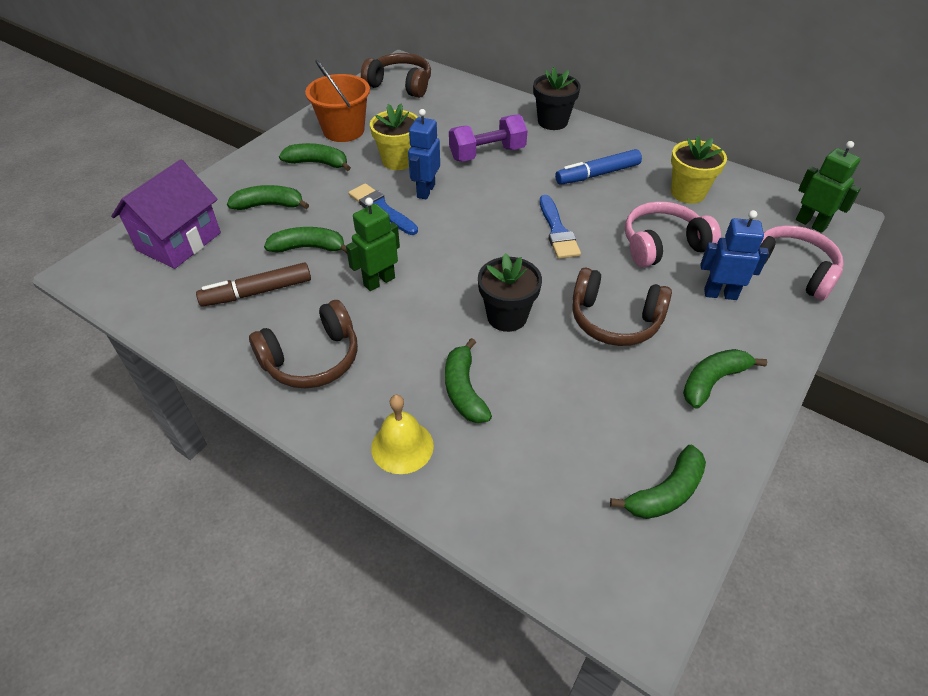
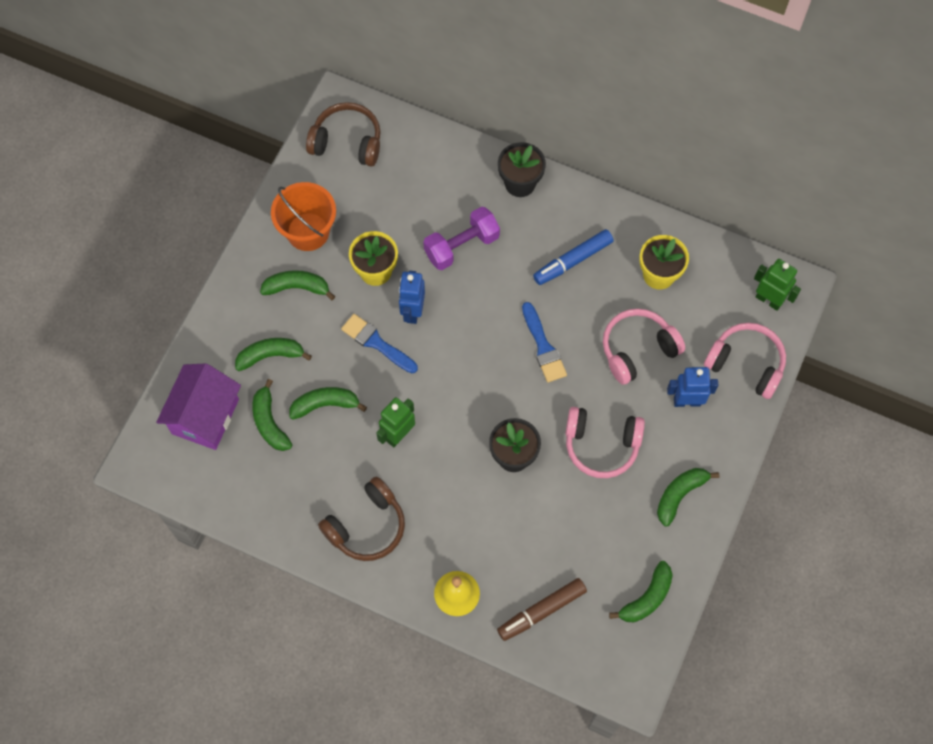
camera: 10 degrees left, 20 degrees up
(257, 292) = (297, 464): brown marker -> brown marker (541, 611)
(464, 390) = (492, 536): green banana -> green banana (269, 422)
(614, 320) = (601, 445): brown headphones -> pink headphones

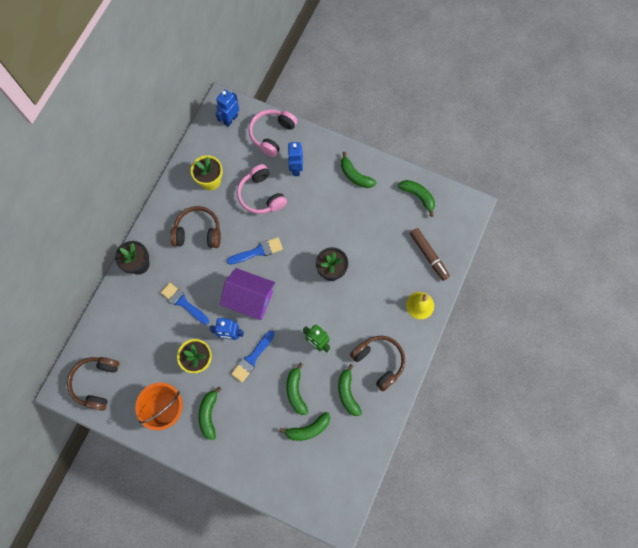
camera: 90 degrees left, 5 degrees up
(205, 416) = (303, 475): purple house -> purple house (250, 299)
(270, 355) = (259, 431): green banana -> green banana (347, 393)
(461, 246) = (183, 302): purple dumbbell -> blue brush
(572, 261) = (198, 232): blue marker -> brown headphones
(601, 445) = (324, 218): pink headphones -> none
(769, 300) = (230, 119): green robot -> blue robot

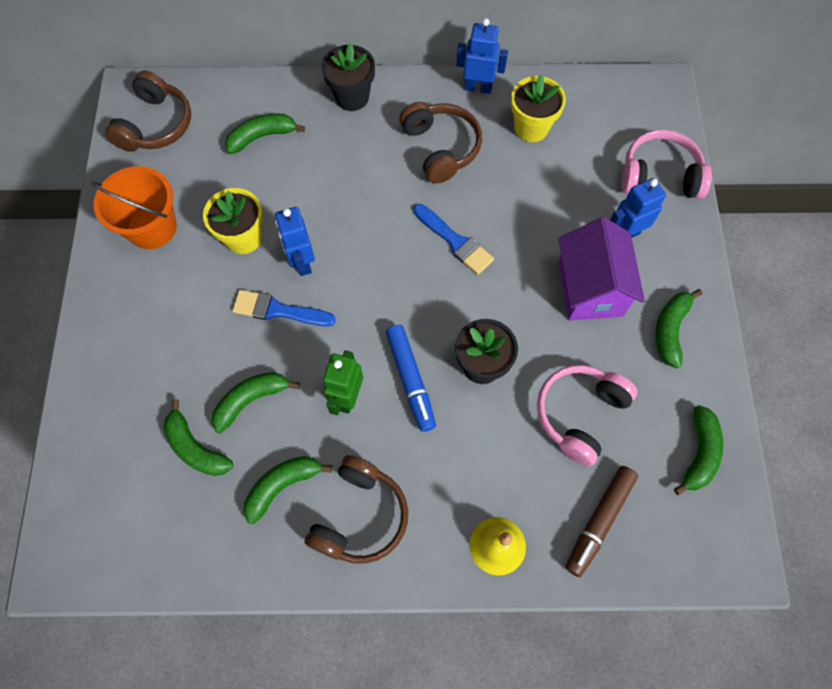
camera: 65 degrees right, 5 degrees down
(96, 382) = (156, 125): brown headphones -> brown headphones turned 120 degrees clockwise
(183, 302) = (322, 178): blue brush -> none
(209, 414) = (164, 289): green banana -> green banana (262, 136)
(230, 119) = (646, 109): blue robot -> blue robot (478, 87)
(250, 299) = (371, 265): purple house -> purple house (590, 289)
(261, 195) = (549, 205): pink headphones -> pink headphones (579, 414)
(322, 308) = (410, 380): none -> blue marker

